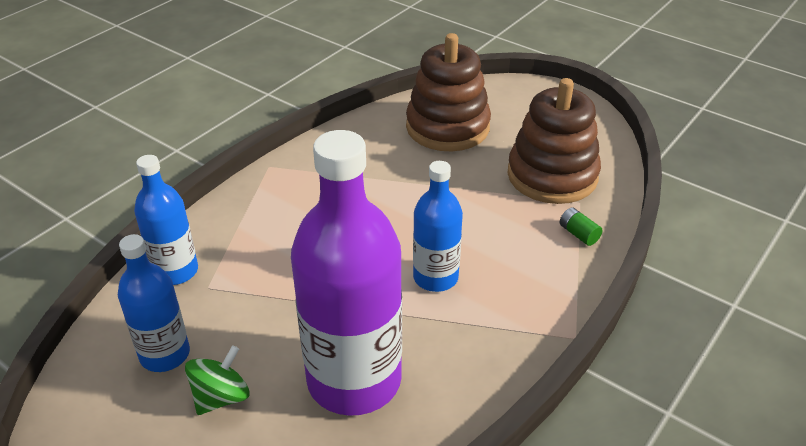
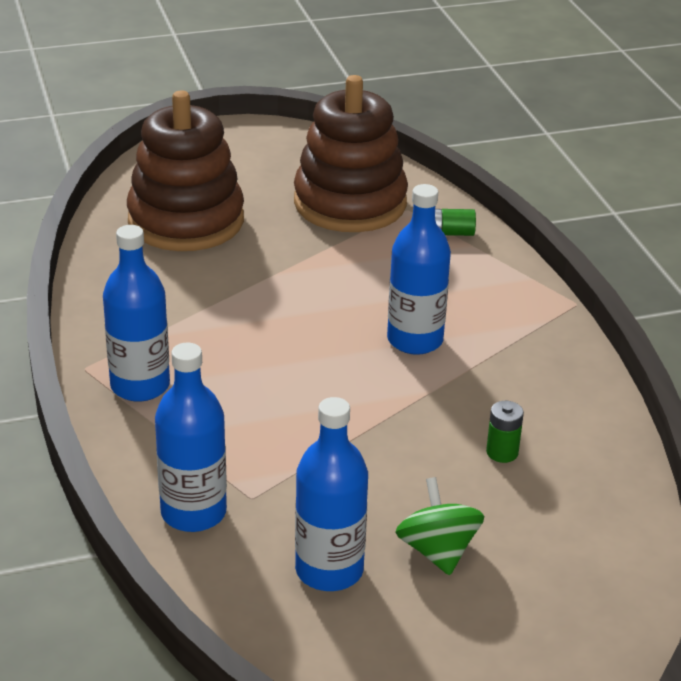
camera: 55 degrees left, 5 degrees down
(272, 193) = (140, 386): none -> blue bottle
(354, 380) = (502, 452): purple bottle -> green battery

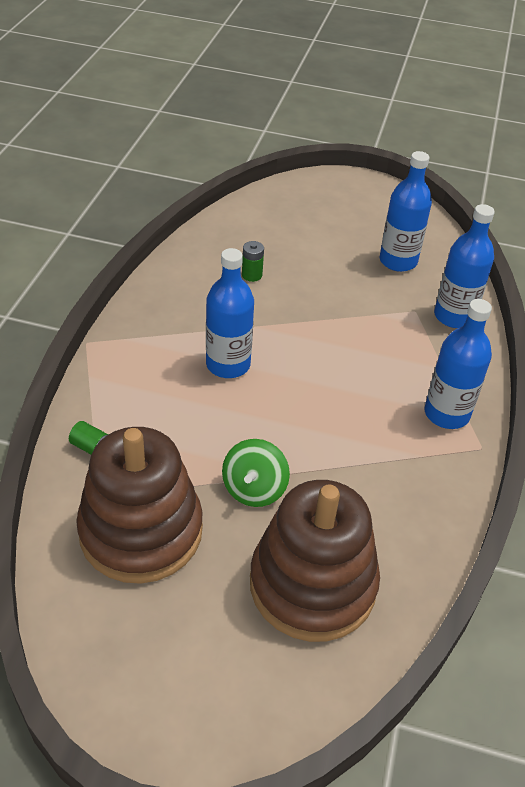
camera: 150 degrees left, 10 degrees up
(437, 551) = (335, 247): green spinning top -> green spinning top (254, 489)

